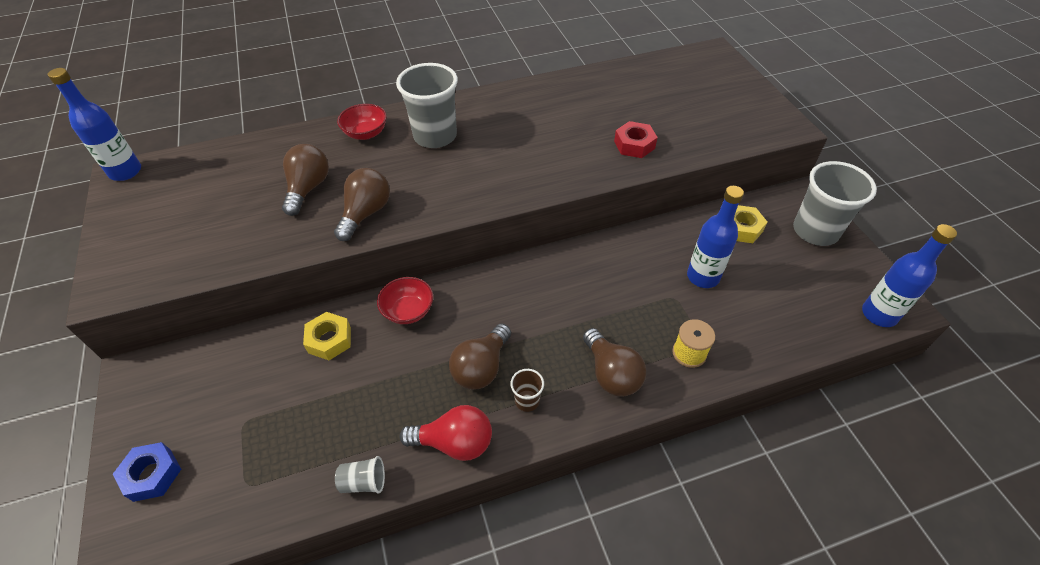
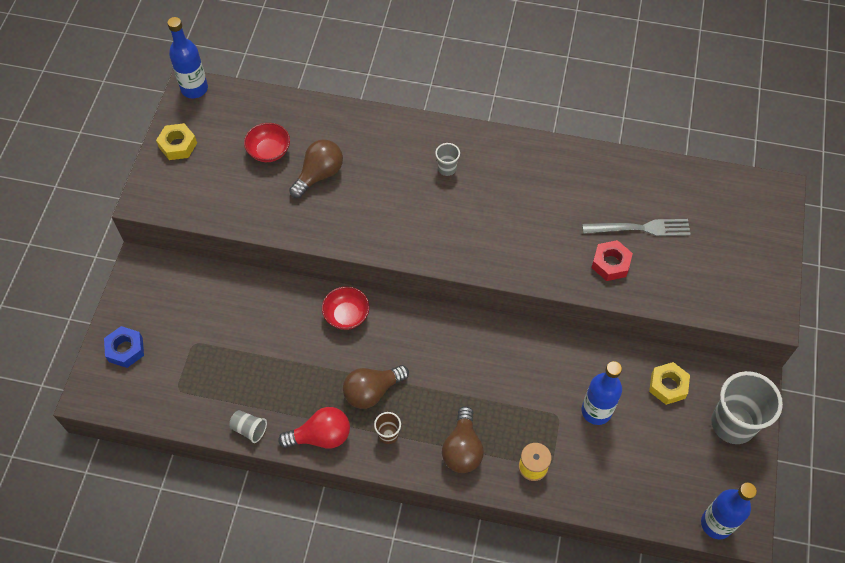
camera: 30 degrees right, 10 degrees up
(329, 340) = (278, 309): yellow nut -> yellow nut (178, 145)
(365, 133) = (392, 137): red bowl -> red bowl (269, 151)
(366, 213) = (349, 222): brown light bulb -> none
(435, 136) = (447, 168): grey cup -> grey cup, size x0.45
(454, 442) = (321, 436): red light bulb -> red light bulb turned 45 degrees counterclockwise
(636, 112) = (640, 228): none -> grey fork

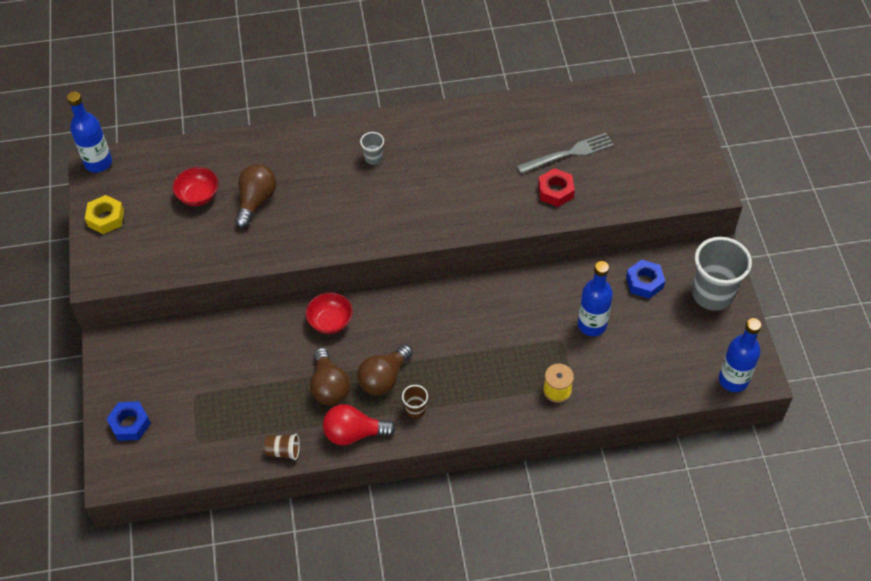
camera: 20 degrees left, 5 degrees down
(249, 429) = (283, 451): grey cup -> brown cup
(321, 436) = (354, 433): red light bulb -> red light bulb turned 150 degrees counterclockwise
(462, 449) = (488, 398): brown light bulb -> brown light bulb (329, 387)
(668, 386) = (644, 282): yellow nut -> blue nut

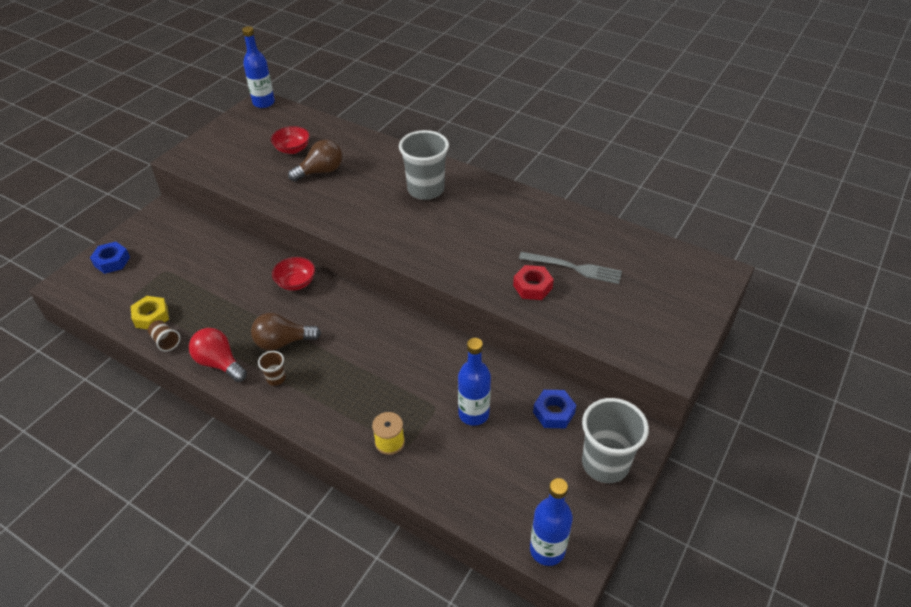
camera: 40 degrees right, 10 degrees down
(106, 218) = (228, 132): yellow nut -> yellow nut (151, 317)
(329, 387) = (243, 322): brown light bulb -> none
(373, 158) = (426, 190): grey cup -> grey cup, size x2.22

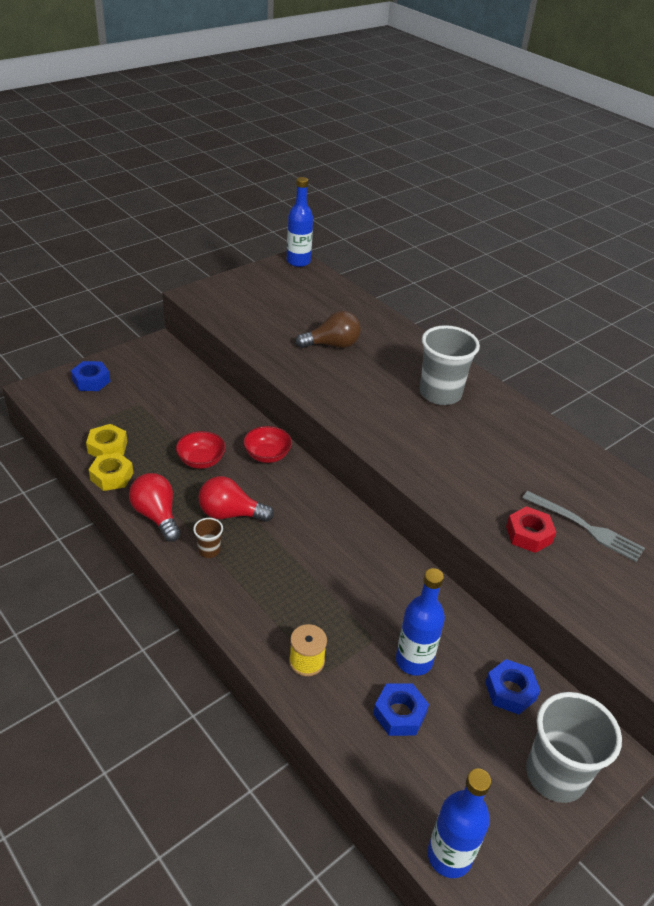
camera: 15 degrees right, 5 degrees down
(166, 341) = (111, 476): brown cup -> yellow nut
(283, 342) = (230, 514): brown light bulb -> red light bulb
(292, 149) = (311, 315): red bowl -> red bowl (201, 461)
(476, 458) = (399, 714): none -> blue nut

